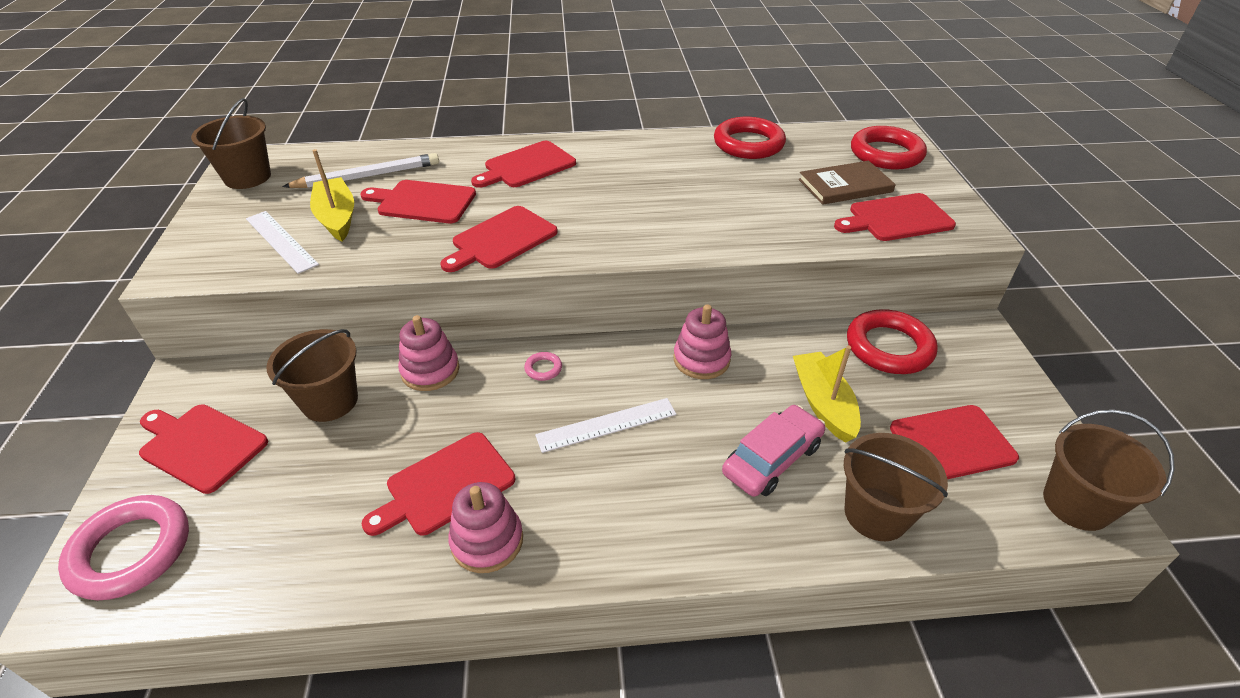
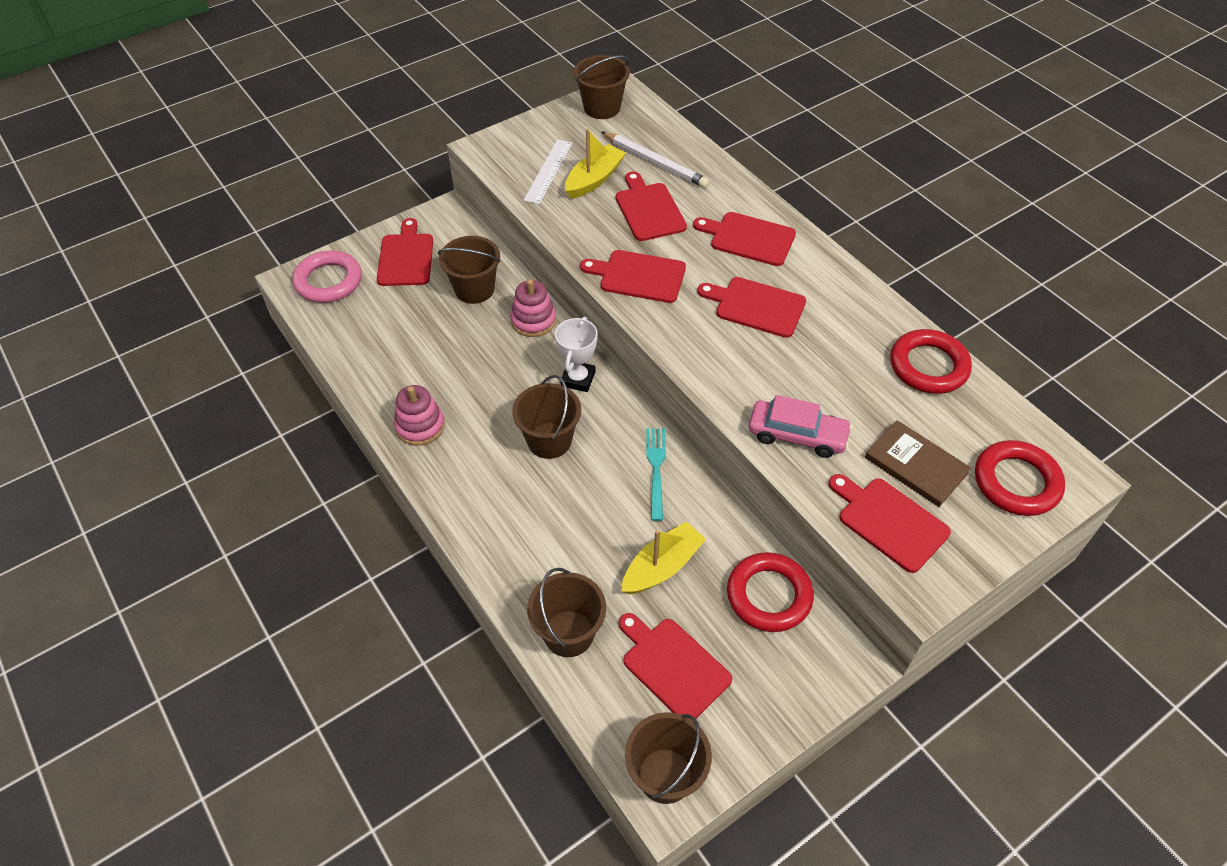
camera: 60 degrees right, 10 degrees up
(446, 485) = (447, 384): red cutting board -> red cutting board (756, 306)
(543, 368) = (578, 379): pink ring -> white trophy
(606, 425) = (549, 440): white ruler -> brown bucket
(701, 359) = (656, 468): pink stacking toy -> turquoise fork
(772, 459) = (580, 551): pink car -> pink car (797, 435)

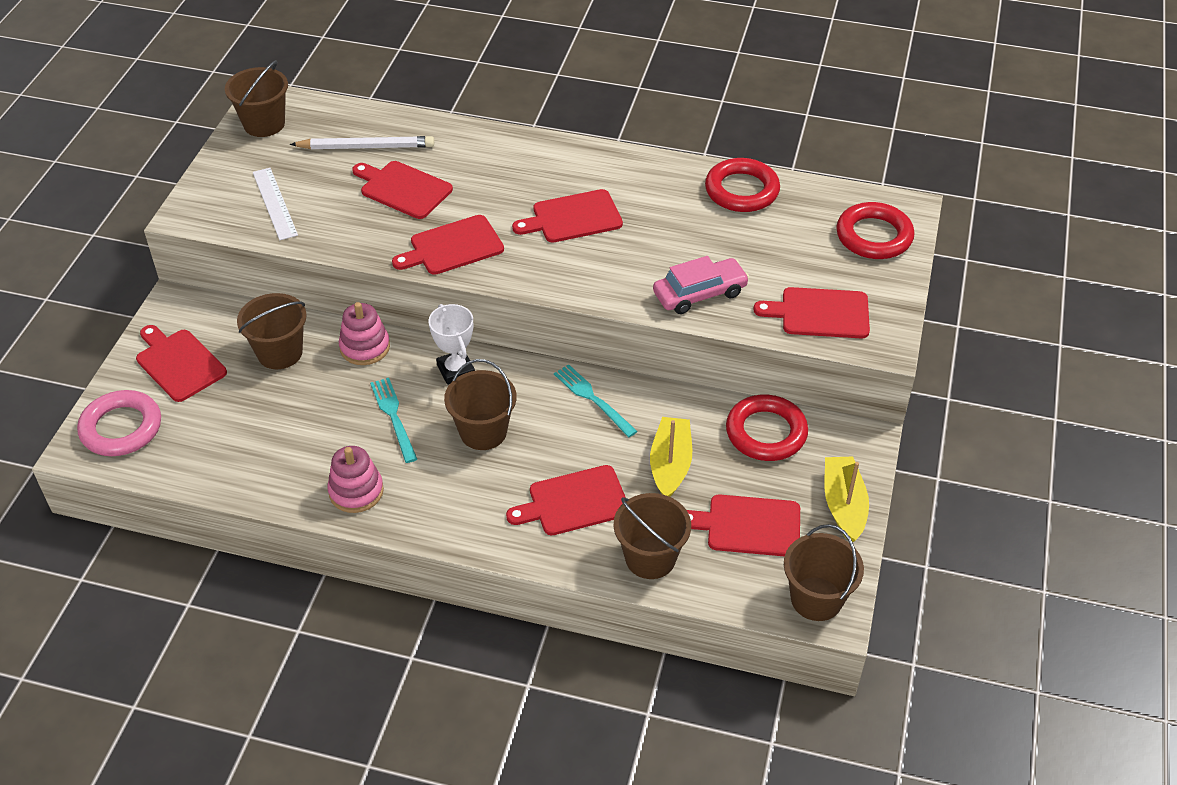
camera: 40 degrees left, 5 degrees down
(500, 386) = (393, 416): none -> turquoise fork
(594, 179) = (326, 189): yellow boat -> yellow boat (843, 505)
(749, 238) = (512, 168): red cutting board -> red cutting board (574, 502)
(916, 465) = (800, 265): brown book -> none

